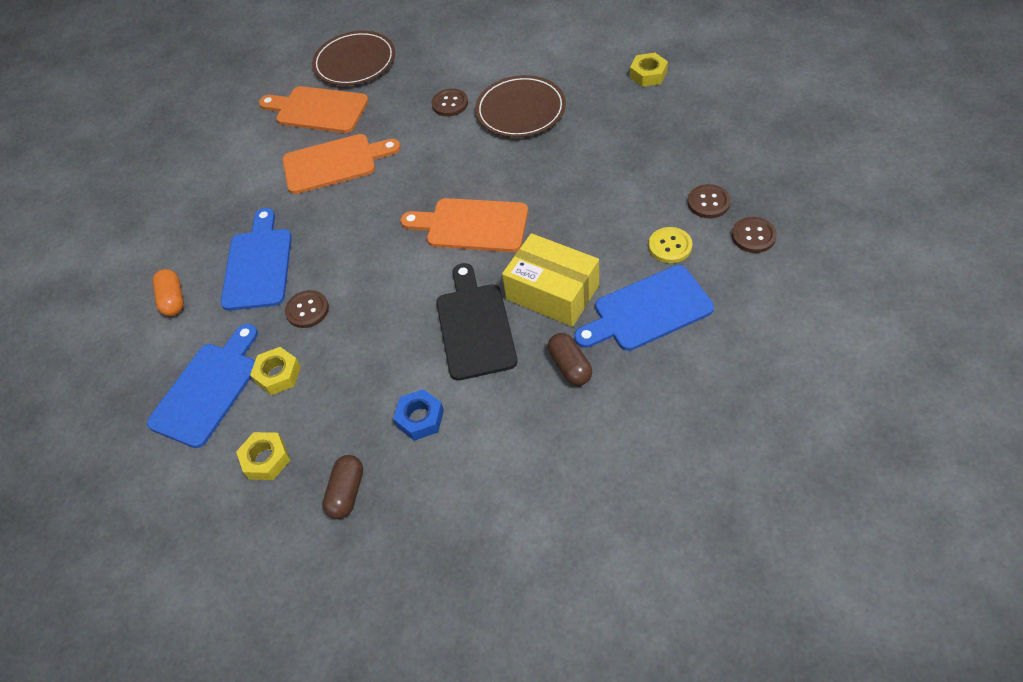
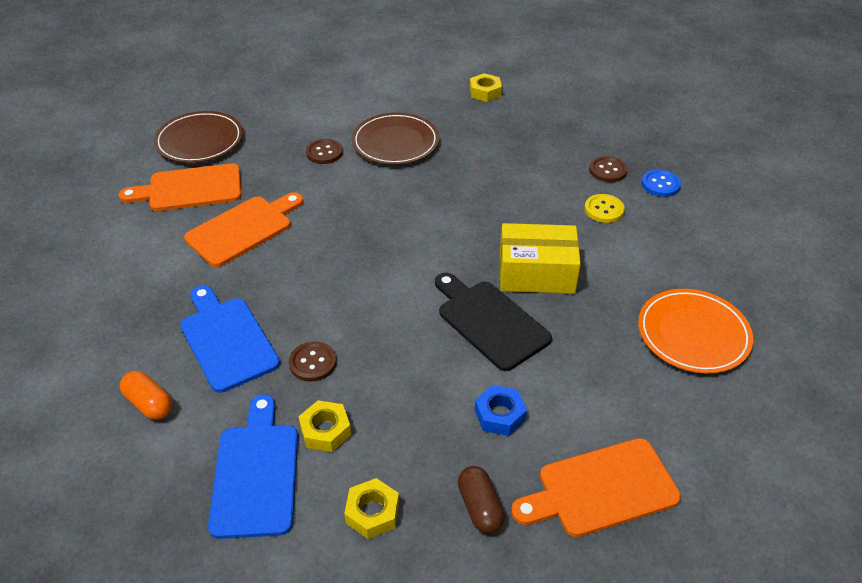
camera: 35 degrees left, 10 degrees down
(471, 225) = (422, 242): orange cutting board -> orange cutting board (601, 489)
(570, 366) = (597, 324): brown capsule -> none
(647, 311) = (625, 262): blue cutting board -> none
(655, 412) = (693, 334): none -> orange plate
(753, 236) = (660, 184): brown button -> blue button

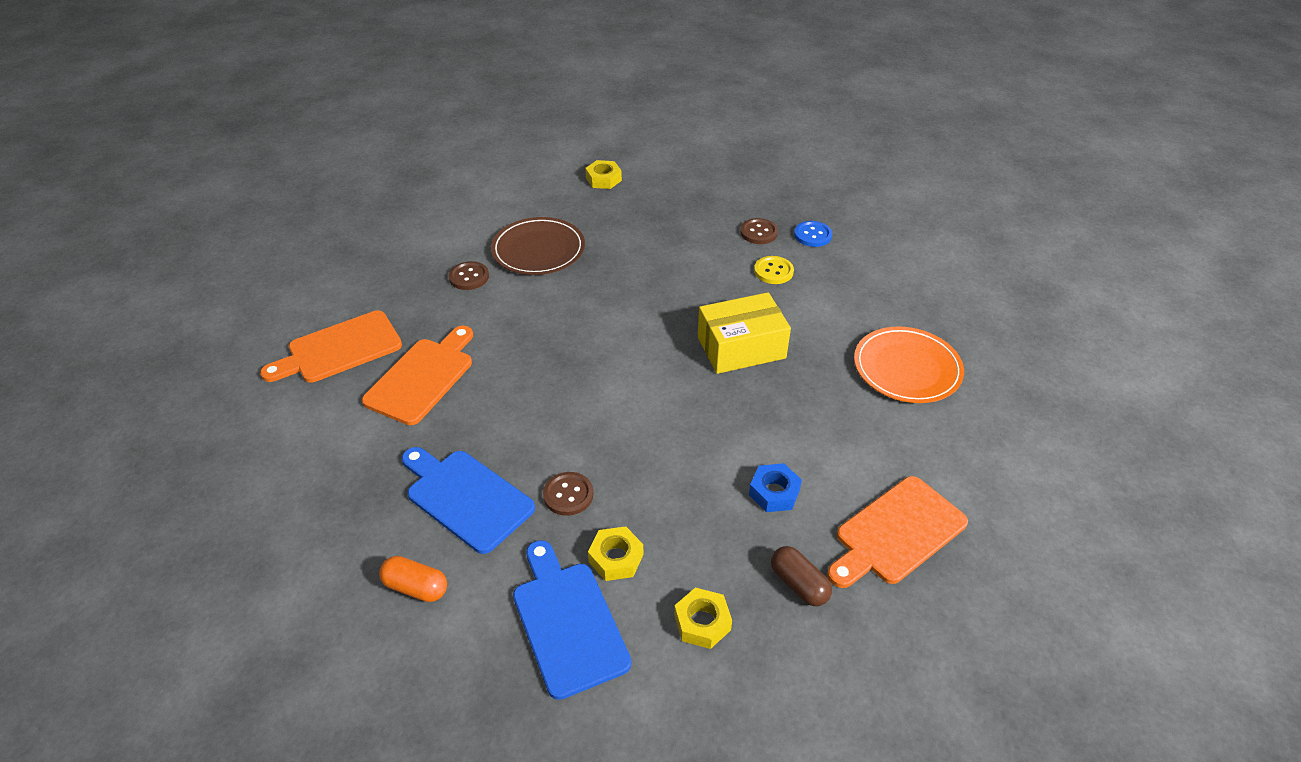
camera: 20 degrees left, 0 degrees up
(200, 141) = (323, 294): brown plate -> none
(489, 321) = (720, 406): black cutting board -> none

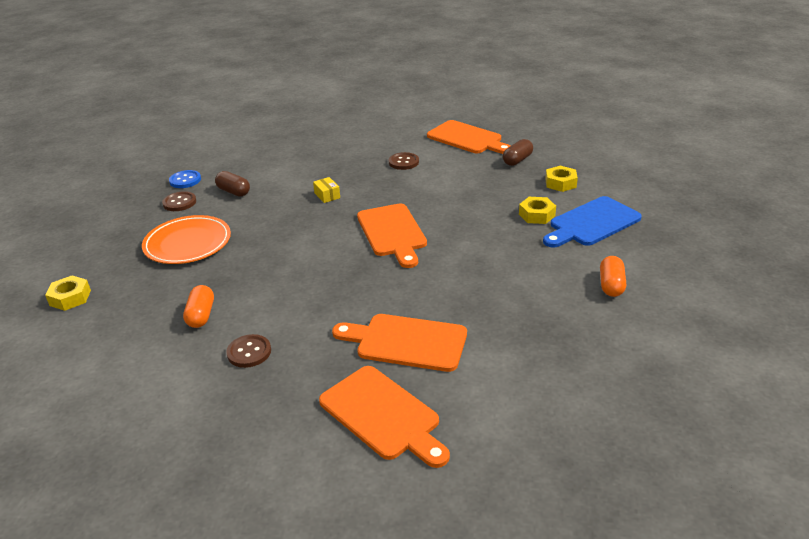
camera: 100 degrees left, 10 degrees down
(465, 497) = (524, 283): blue cutting board -> none
(538, 250) = (201, 315): brown plate -> orange capsule
(568, 495) = (498, 240): brown button -> brown button (403, 162)
(628, 396) = (392, 233): none -> orange cutting board
(741, 347) = (327, 195): yellow box -> yellow box, size x0.43
(773, 271) = (234, 192): yellow button -> brown capsule
(774, 492) = (457, 172): blue nut -> none
(907, 368) = (334, 141): orange plate -> orange plate (188, 243)

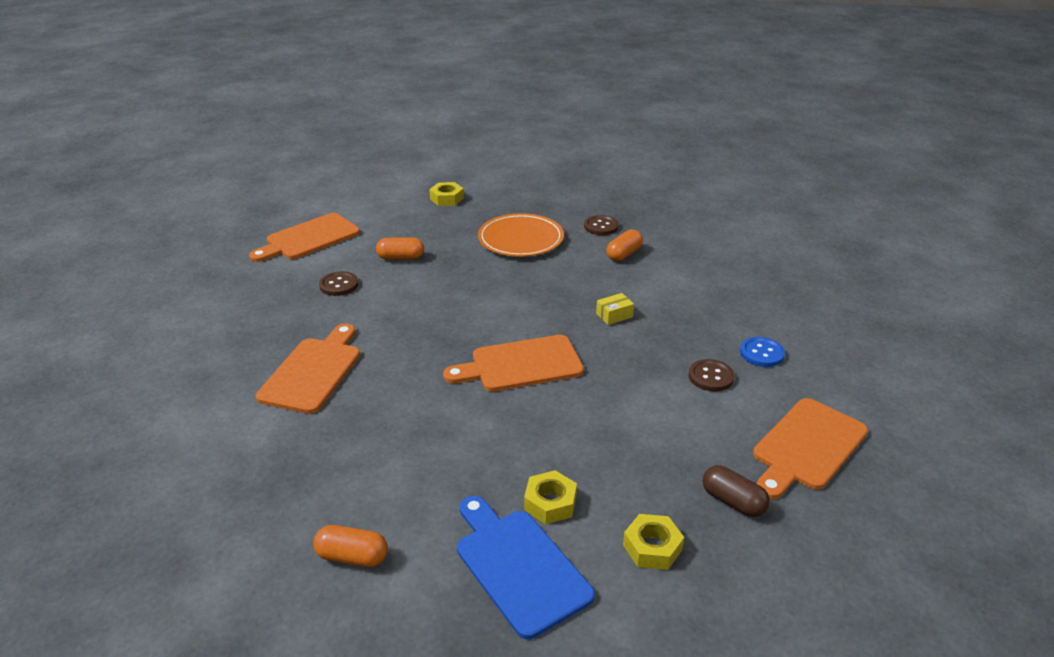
camera: 90 degrees right, 0 degrees up
(185, 180) = (649, 224): blue button -> blue button (761, 353)
(234, 192) = (624, 254): brown capsule -> orange capsule
(383, 415) = (221, 357): orange cutting board -> orange cutting board (309, 238)

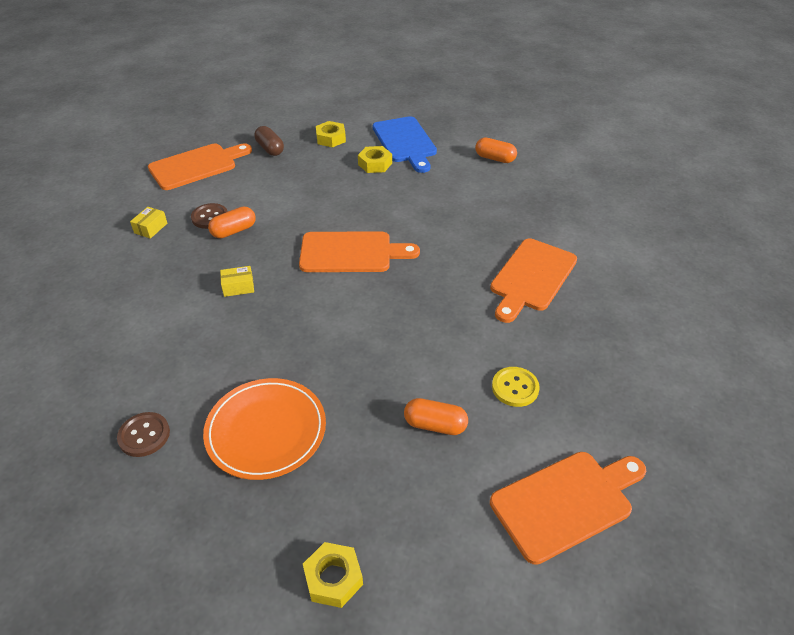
camera: 165 degrees left, 10 degrees up
(339, 285) = (515, 388): brown button -> yellow button
(624, 254) = (160, 372): orange capsule -> orange capsule (234, 231)
(761, 353) = (151, 228): blue button -> yellow box

